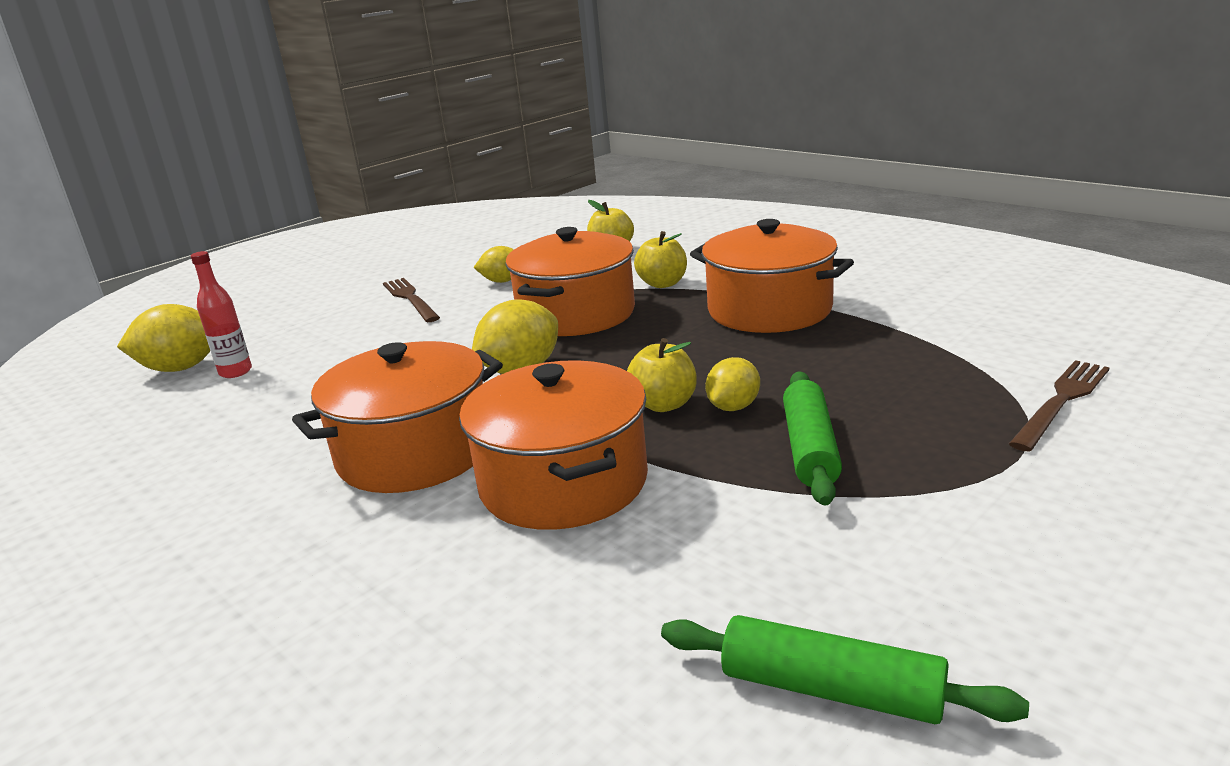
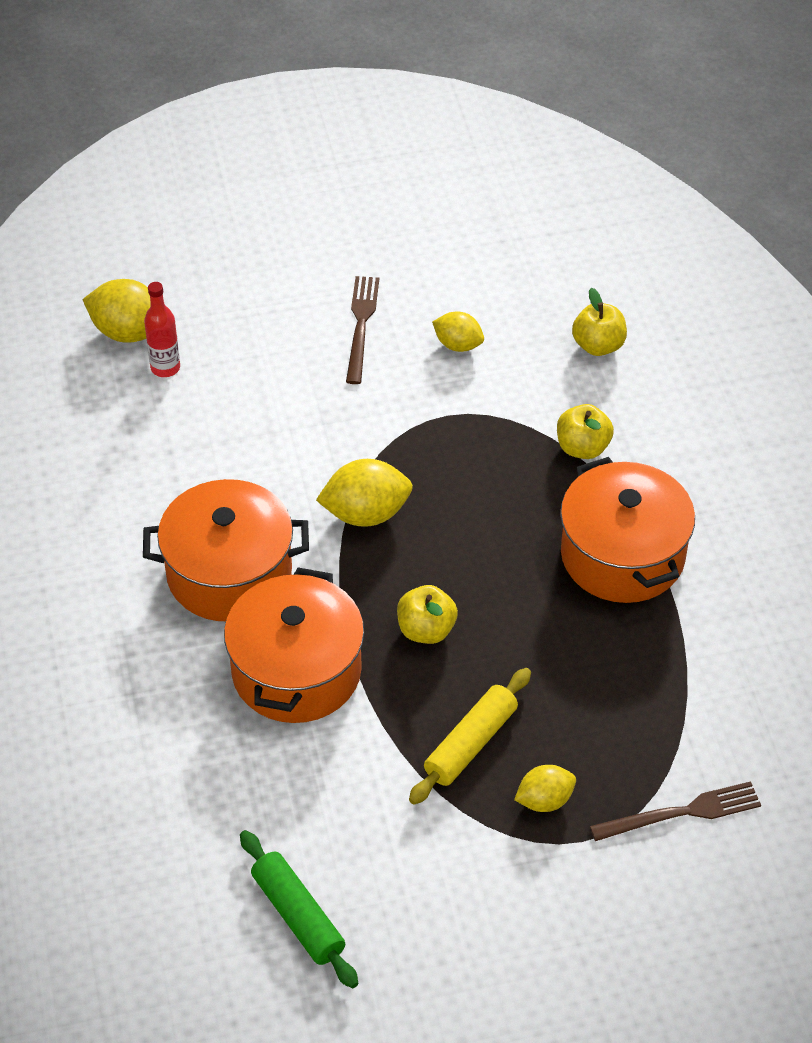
camera: 30 degrees right, 25 degrees up
(576, 314) = (471, 452): orange pot -> none
(733, 407) = (468, 666): yellow lemon -> yellow lemon (544, 800)
(810, 449) = (470, 743): green rolling pin -> yellow rolling pin

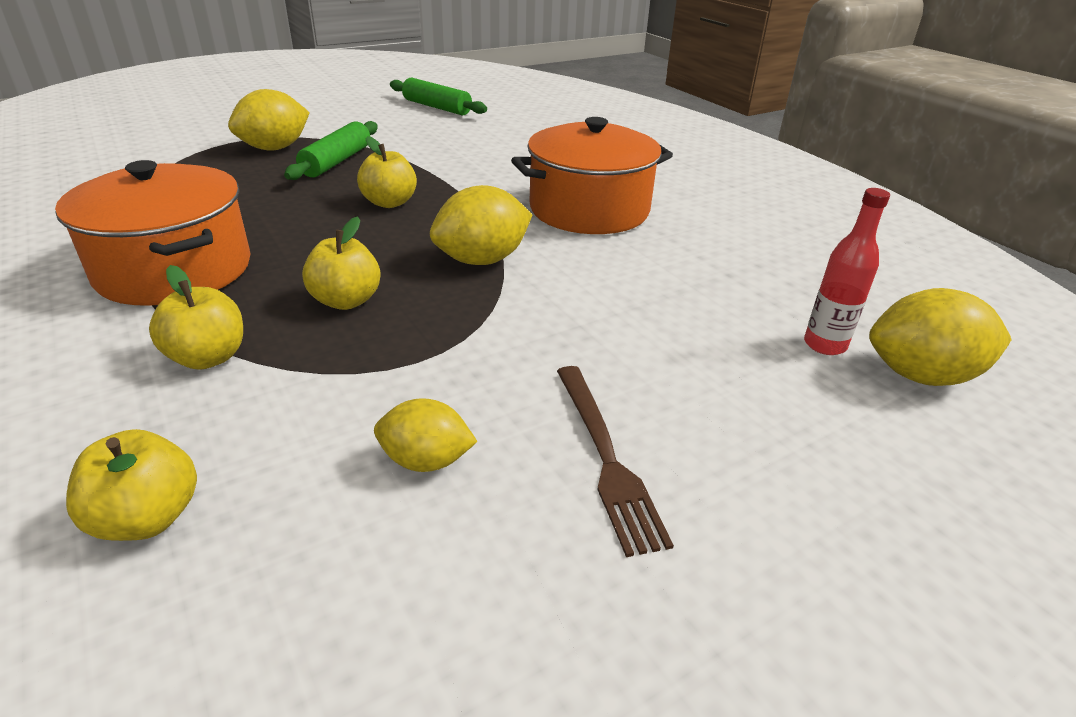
camera: 160 degrees right, 15 degrees down
(296, 671) = (493, 174): orange pot -> none
(470, 743) = (337, 161): yellow rolling pin -> green rolling pin
(486, 485) = (346, 301): none -> yellow apple
(544, 800) = (275, 148): yellow lemon -> yellow lemon, size x1.60
(681, 813) = (162, 153): brown fork -> none

